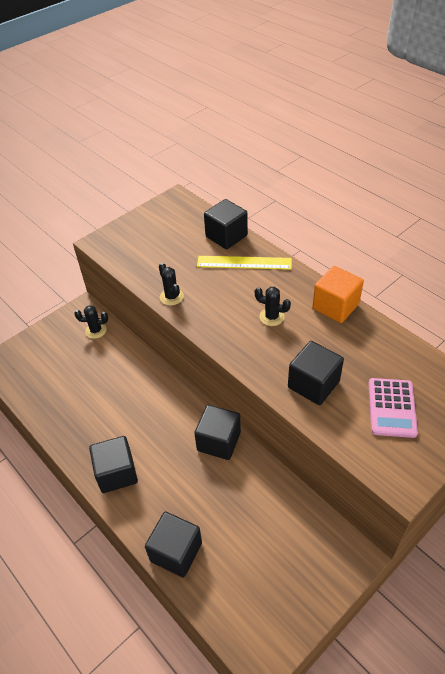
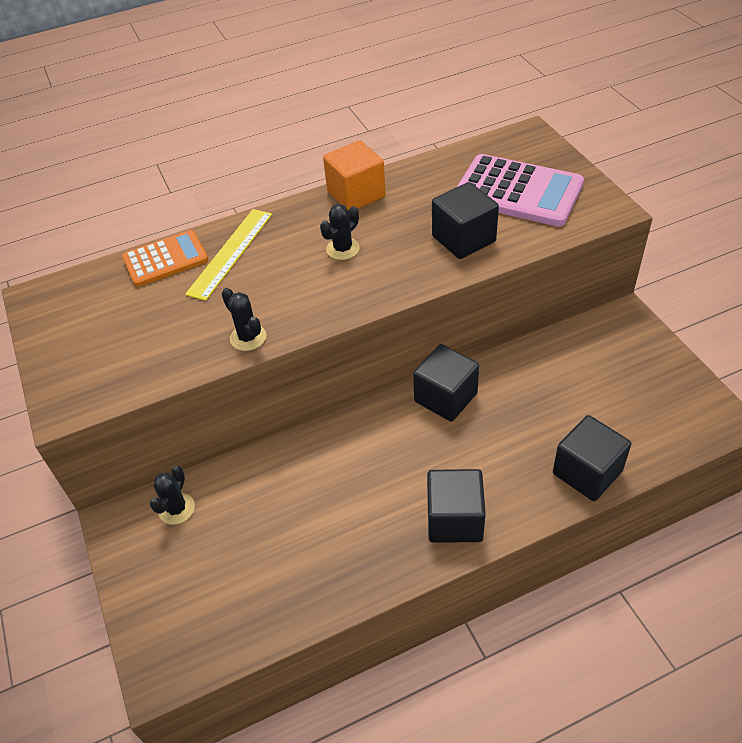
camera: 70 degrees left, 0 degrees up
(171, 297) = (248, 337): black cactus -> black cactus turned 60 degrees clockwise
(226, 236) = (165, 259): black cube -> orange calculator
(392, 408) = (518, 192): pink calculator -> pink calculator, size x1.56

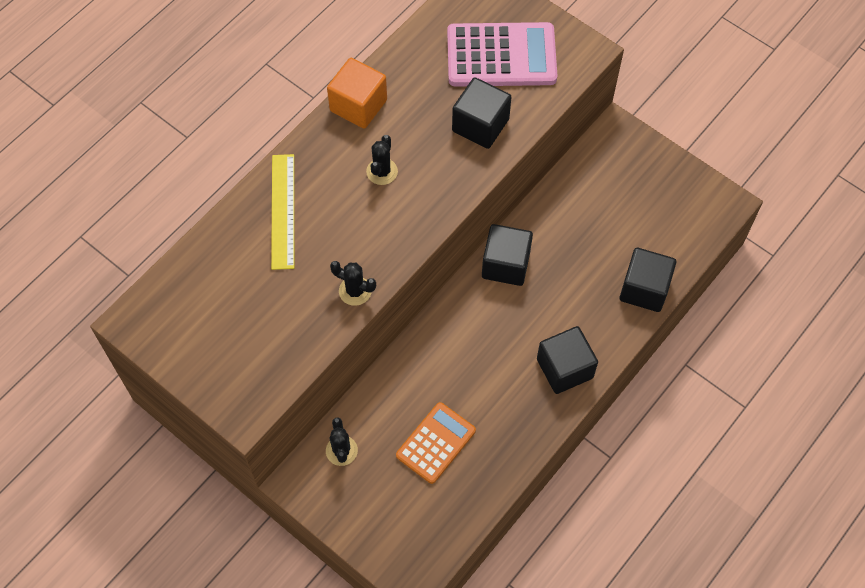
camera: 30 degrees left, 15 degrees up
(165, 259) = (226, 239): orange calculator -> orange calculator (435, 443)

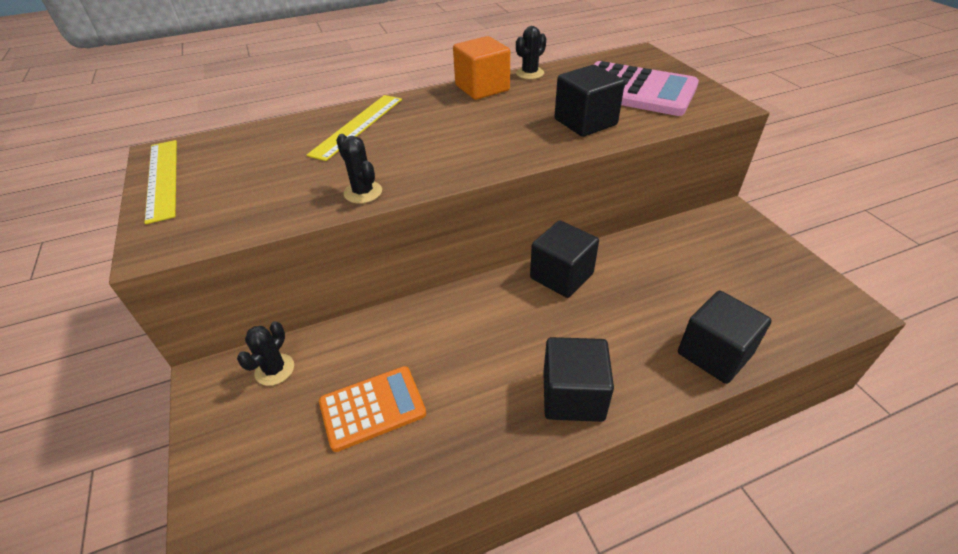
camera: 30 degrees right, 20 degrees down
(171, 349) = (163, 178): none -> yellow ruler
(382, 171) = (467, 126): black cactus -> black cactus (530, 73)

